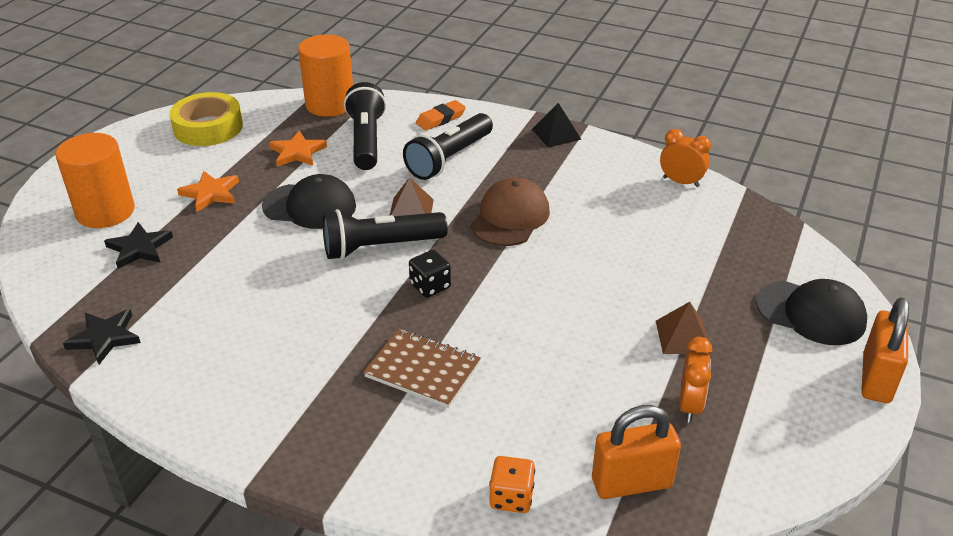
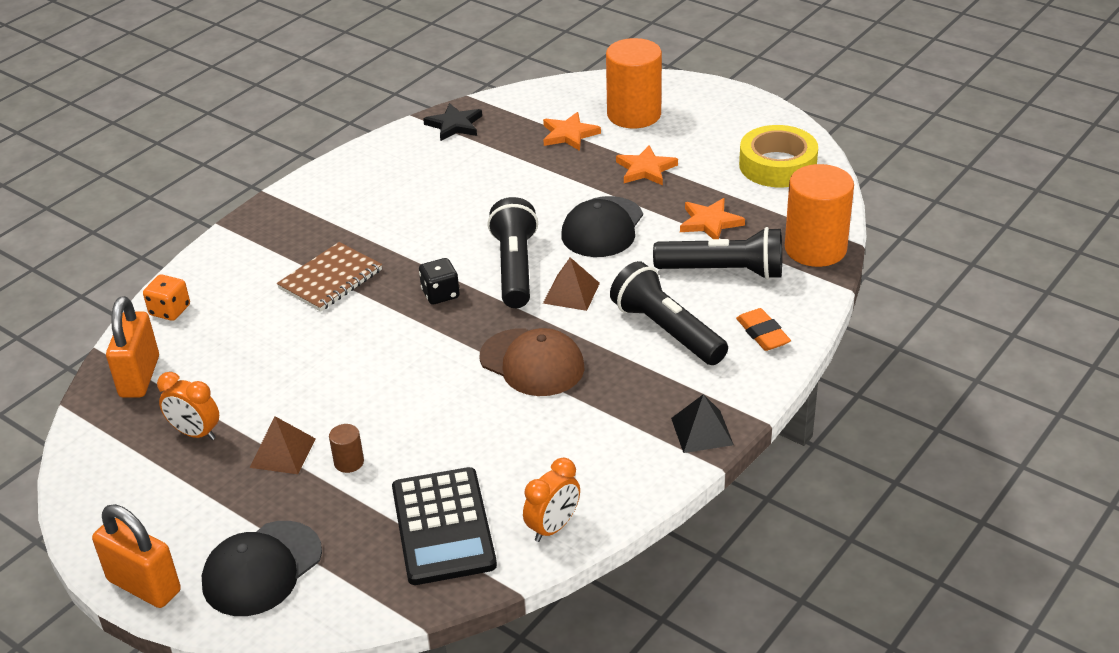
camera: 105 degrees right, 0 degrees up
(139, 248) = (569, 134): black star -> orange star
(672, 293) = (349, 462): none -> brown cylinder
(710, 230) = (443, 526): none -> black calculator

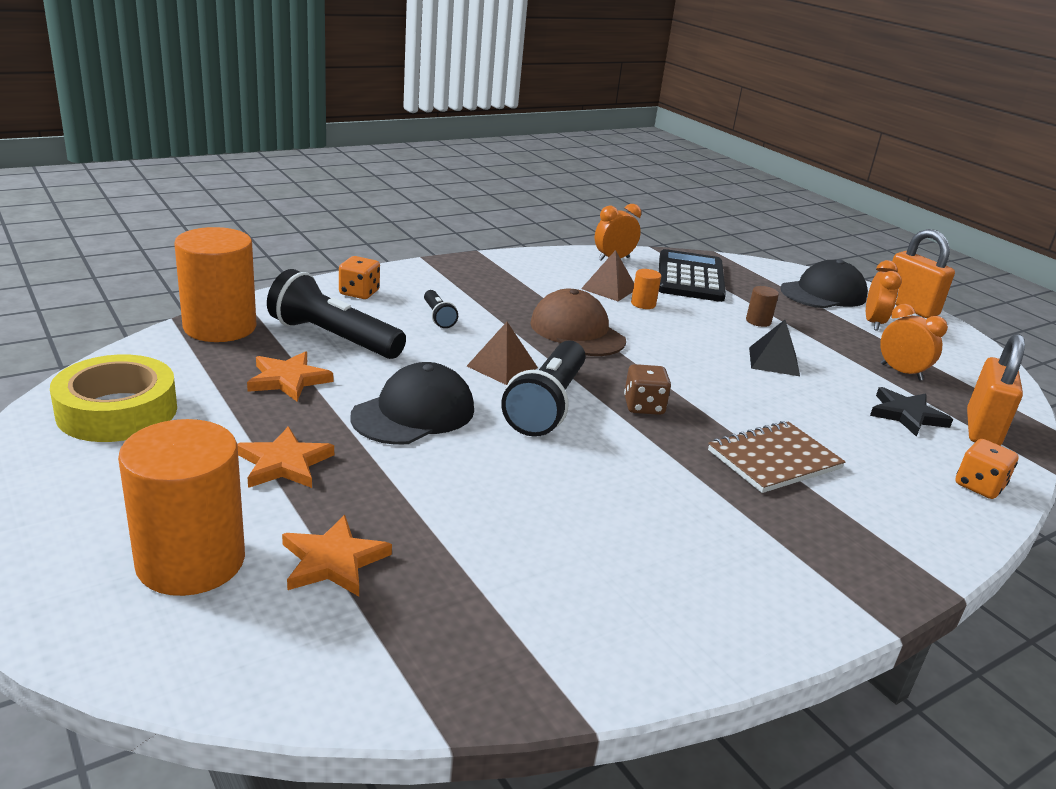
camera: 165 degrees left, 10 degrees down
(205, 521) = (873, 323): none -> orange clock
(283, 453) = (816, 340): brown pyramid -> brown pyramid (609, 288)
(440, 294) = (643, 406): black dice -> brown dice
(454, 125) = (517, 661): black star -> black star (907, 415)
(484, 439) = (643, 304): none -> orange cylinder
(667, 330) = (438, 317): black flashlight -> black flashlight, size x0.48
(702, 431) = (472, 265): black pyramid -> black pyramid (773, 361)
(762, 334) = (359, 293): orange eraser -> orange dice

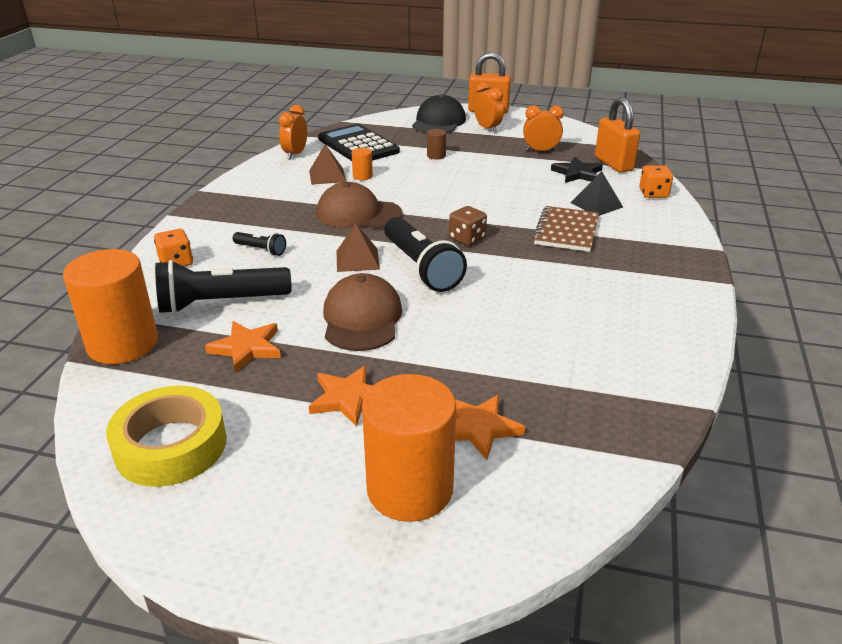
camera: 40 degrees left, 5 degrees up
(414, 413) = (362, 318): black cap -> brown cap
(773, 361) = (481, 176): black pyramid -> black pyramid (596, 205)

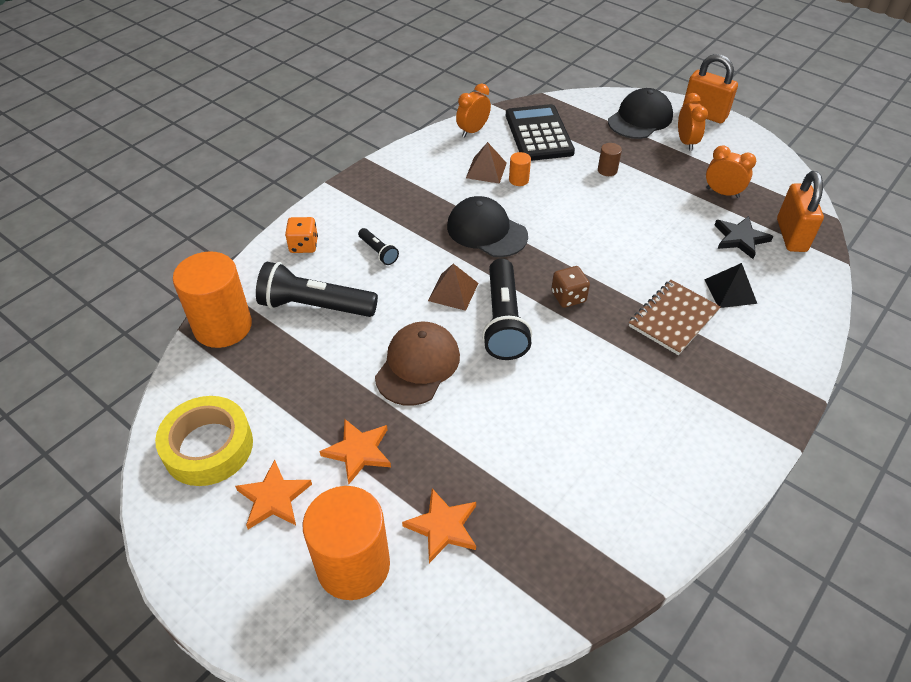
camera: 25 degrees right, 15 degrees up
(246, 348) = (310, 365): orange star -> orange star (274, 498)
(358, 214) = (486, 231): brown cap -> black cap
(653, 193) = (805, 294): orange dice -> none

